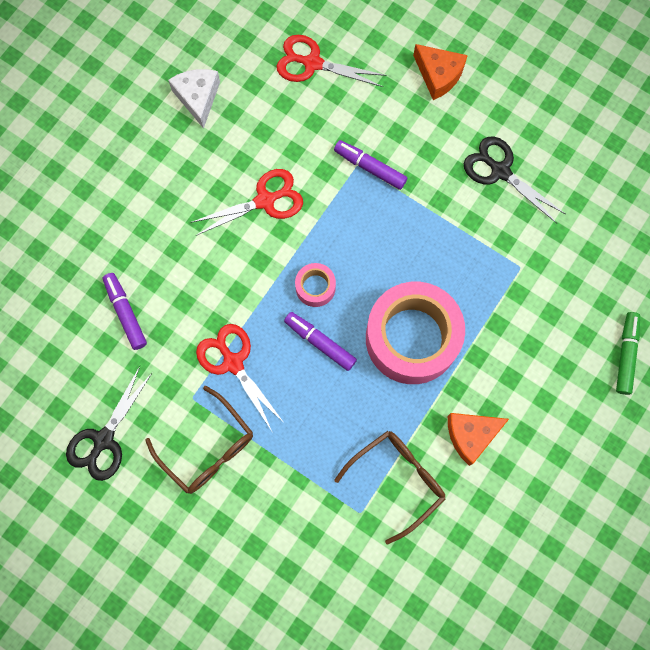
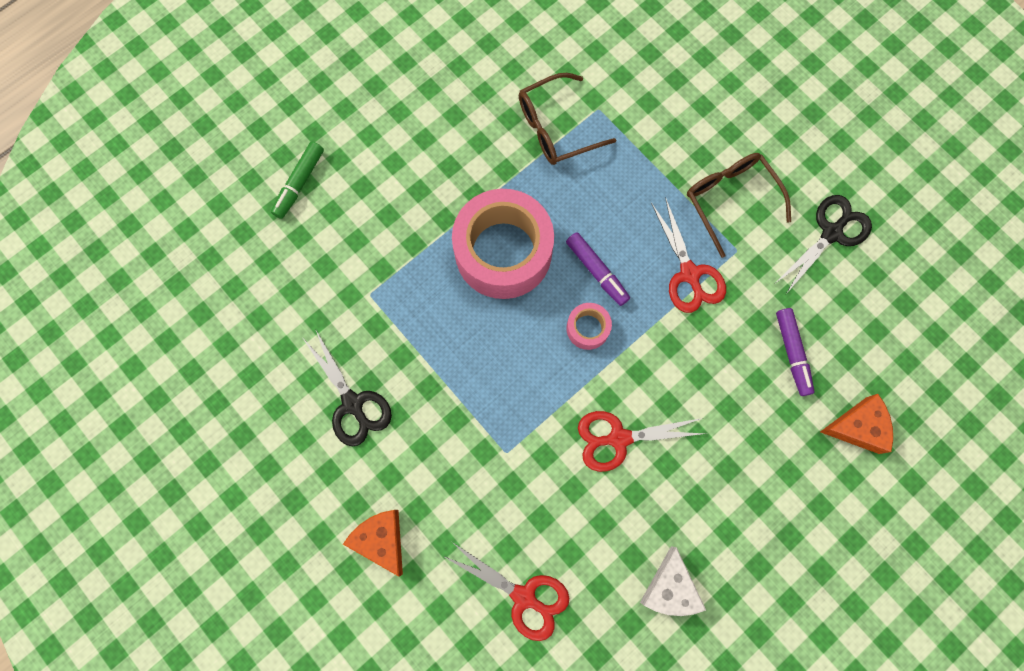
camera: 165 degrees left, 0 degrees up
(370, 167) = (493, 446): purple marker -> none
(471, 435) = (474, 149): orange cheese -> orange cheese (857, 427)

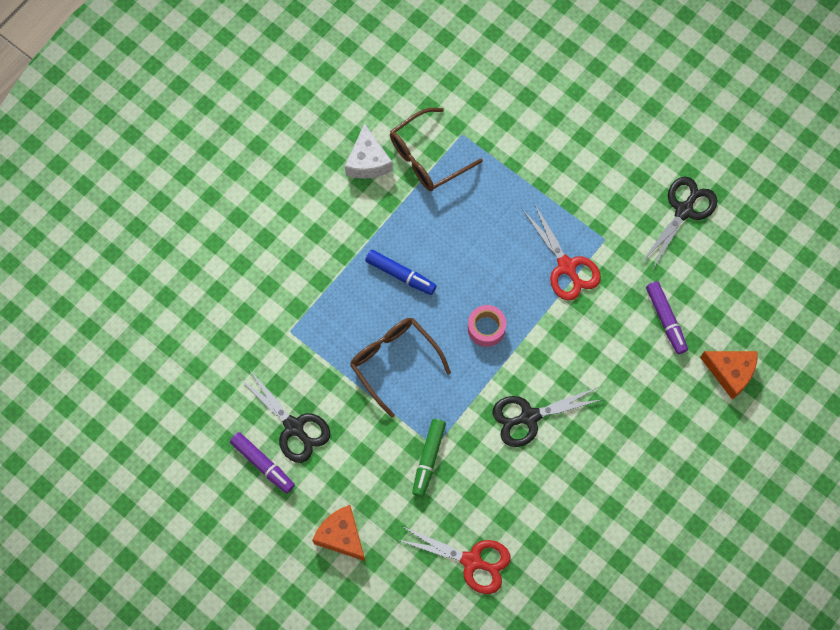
camera: 10 degrees left, 5 degrees down
(299, 183) = (207, 244): green marker -> green marker (428, 459)
(503, 252) = (400, 275): pink tape -> blue marker
(597, 271) = (486, 278): purple marker -> purple marker (263, 464)
(618, 438) = (529, 417): red scissors -> black scissors
(670, 588) = (593, 532): white cheese -> white cheese (368, 161)
(730, 200) = (591, 196): brown glasses -> brown glasses (394, 361)
(857, 427) = (730, 372): orange cheese -> orange cheese turned 45 degrees clockwise

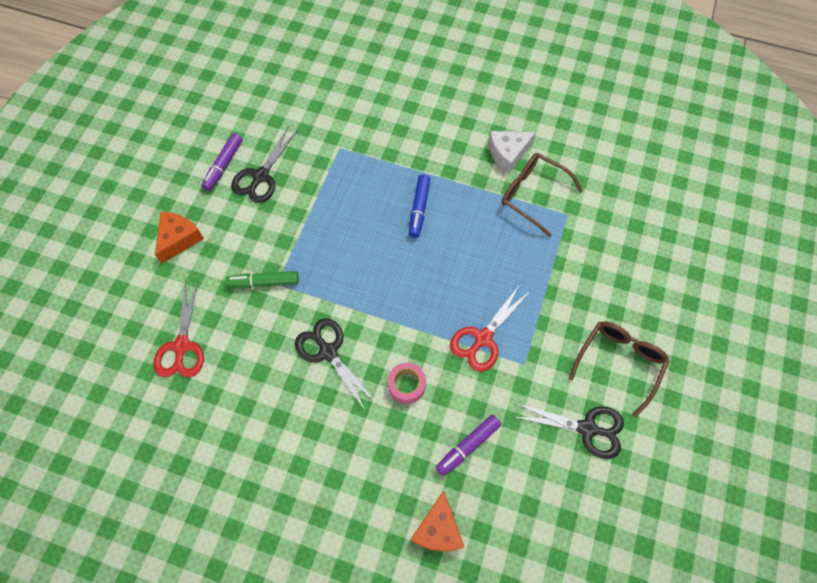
camera: 70 degrees right, 5 degrees down
(394, 361) = (341, 229): brown glasses -> brown glasses (619, 362)
(486, 328) = (397, 290): pink tape -> pink tape (406, 385)

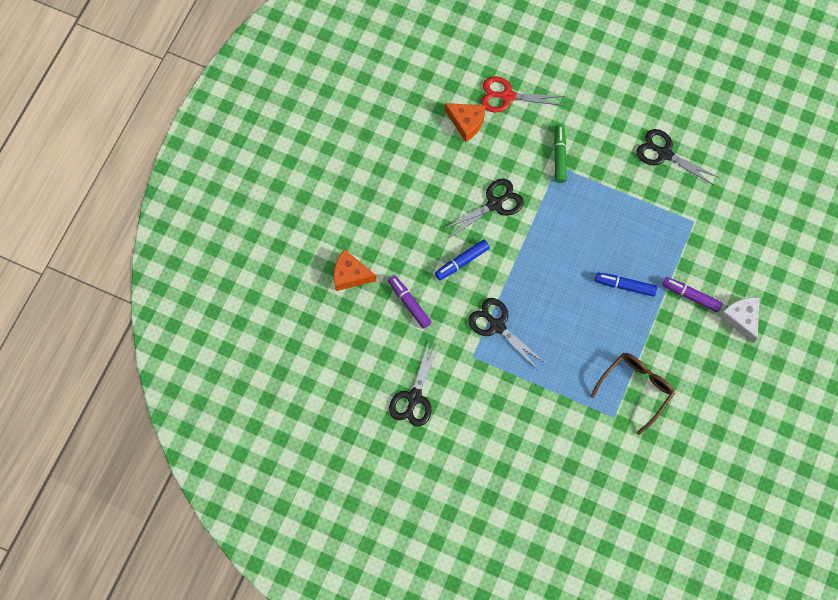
camera: 95 degrees right, 5 degrees up
(179, 239) = (604, 90): orange cheese -> orange cheese (466, 122)
(223, 165) = (677, 123): purple marker -> purple marker (690, 296)
(406, 385) = (462, 262): pink tape -> blue marker
(483, 338) = (497, 326): red scissors -> black scissors
(508, 154) = (683, 373): white cheese -> white cheese (741, 319)
(619, 362) = (468, 434): brown glasses -> none

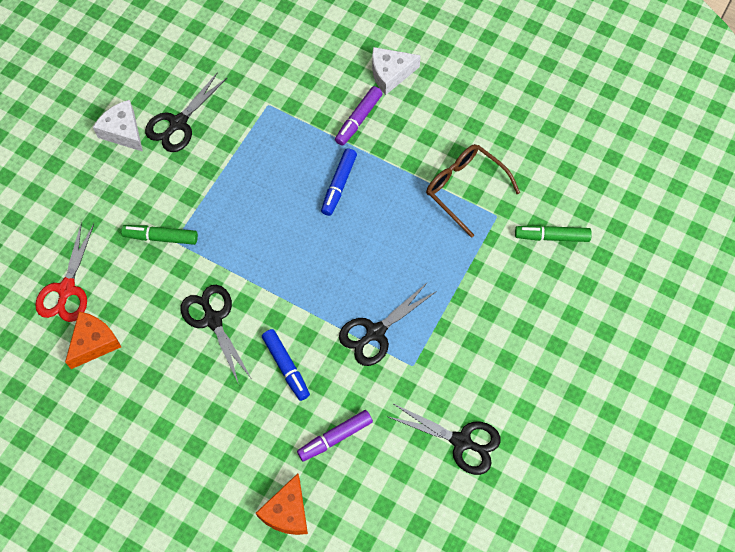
camera: 85 degrees left, 5 degrees down
(600, 463) = (552, 236): none -> green marker
(650, 113) = (123, 131): none -> white cheese

